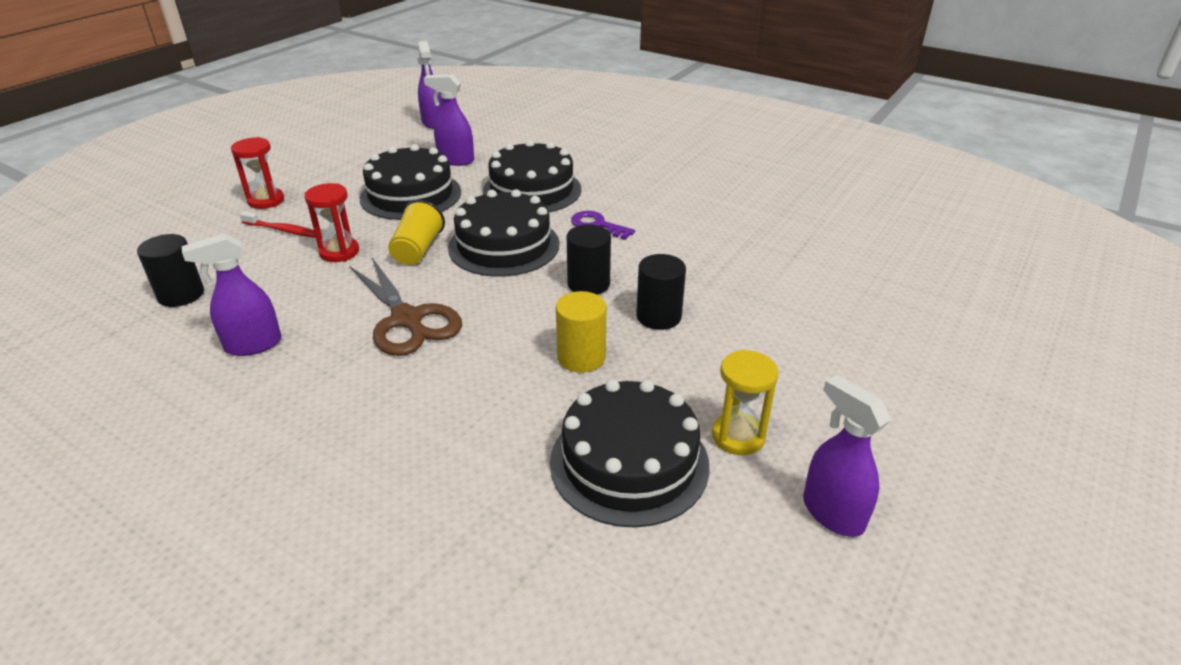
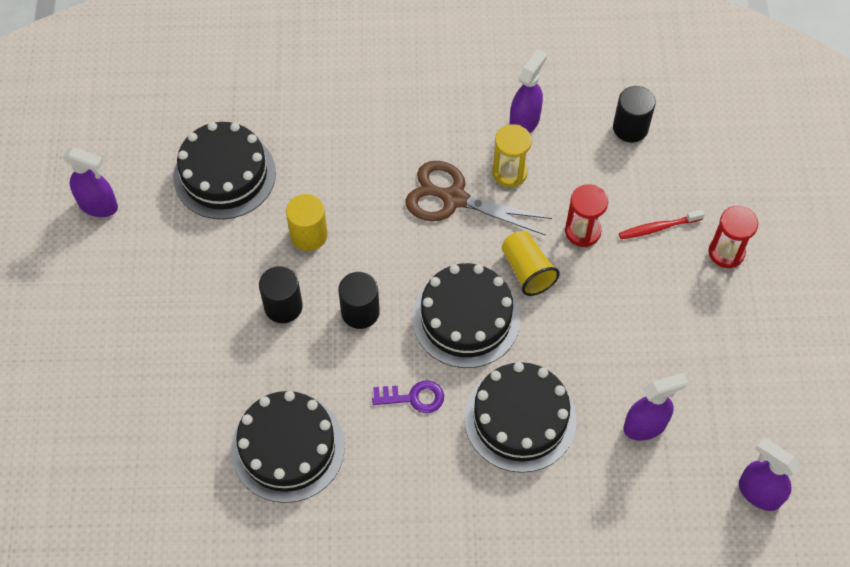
camera: 145 degrees right, 25 degrees up
(410, 195) = (618, 339): black cake -> black cake (288, 448)
(738, 436) = (172, 228): yellow hourglass -> yellow hourglass (509, 172)

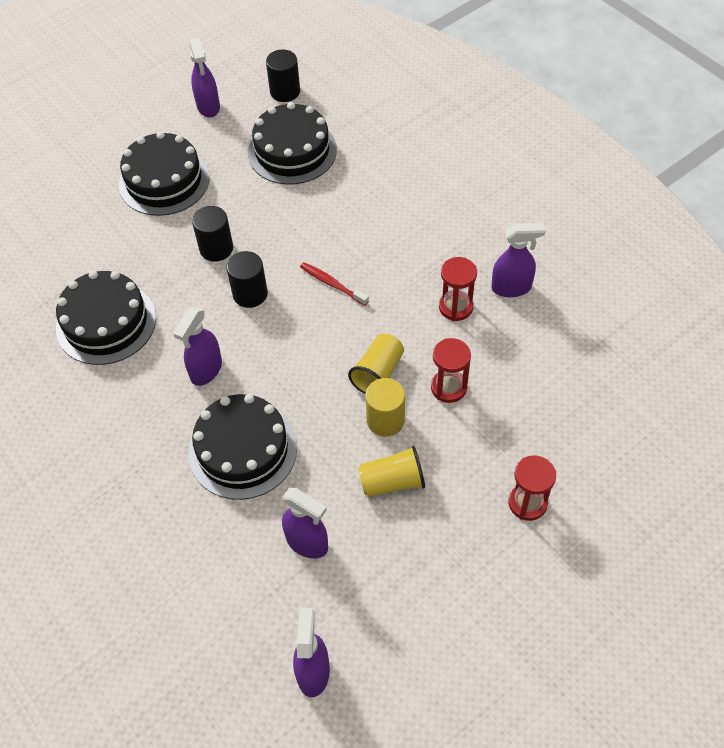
camera: 55 degrees right, 5 degrees down
(309, 235) = (287, 225): yellow cylinder -> yellow cylinder (385, 420)
(413, 397) = (206, 370): purple key -> purple spray bottle
(453, 198) = (398, 287): brown scissors -> none
(466, 318) = (301, 360): black cake -> black cake (164, 181)
(509, 172) = (455, 307): yellow hourglass -> red hourglass
(630, 128) = (579, 359): black cylinder -> black cylinder (285, 92)
(637, 330) = (392, 482): none -> yellow cup
(658, 228) = (503, 438): red toothbrush -> red toothbrush (332, 284)

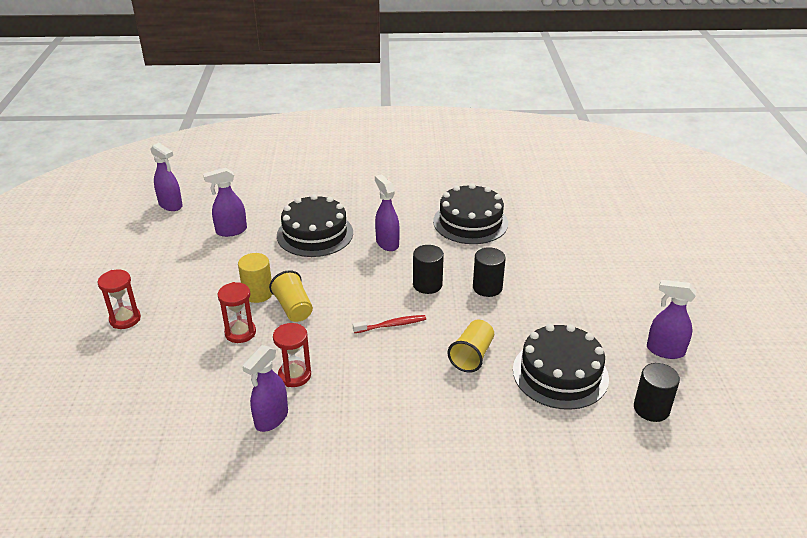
camera: 125 degrees right, 20 degrees down
(164, 181) = (586, 291): black cake -> none
(392, 482) = (217, 275): yellow cup -> yellow cup (472, 355)

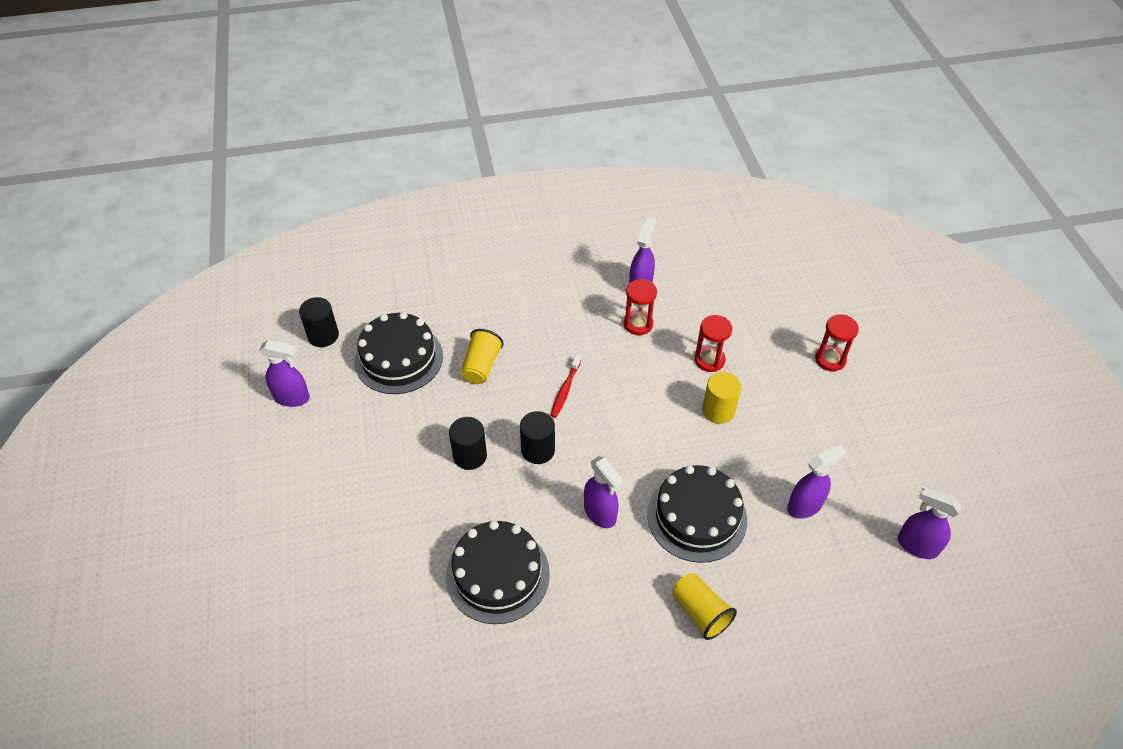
camera: 170 degrees right, 15 degrees up
(293, 308) = (672, 397): yellow cup -> yellow cup (700, 612)
(391, 325) = (565, 390): red toothbrush -> red toothbrush turned 45 degrees counterclockwise

